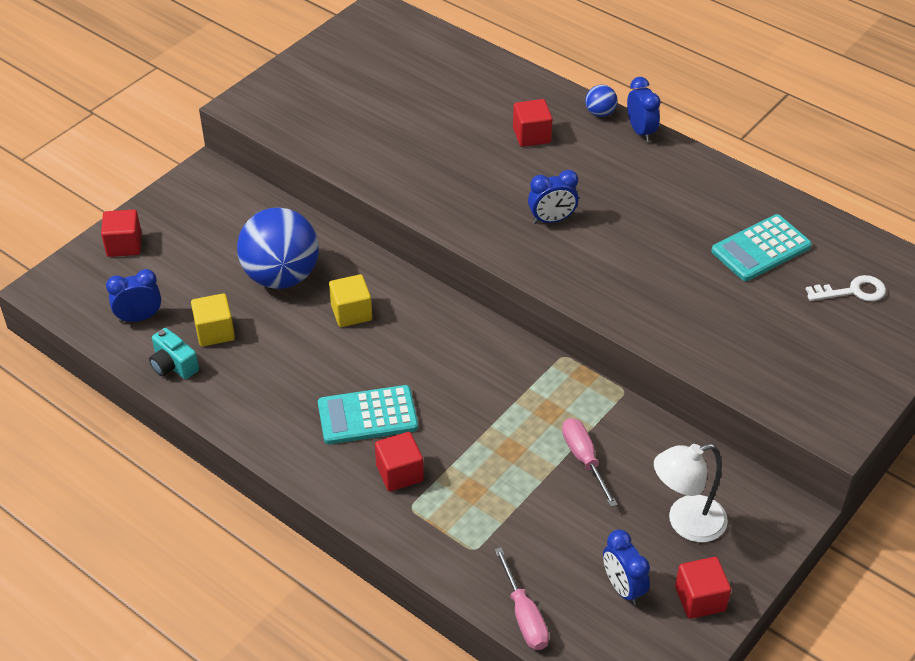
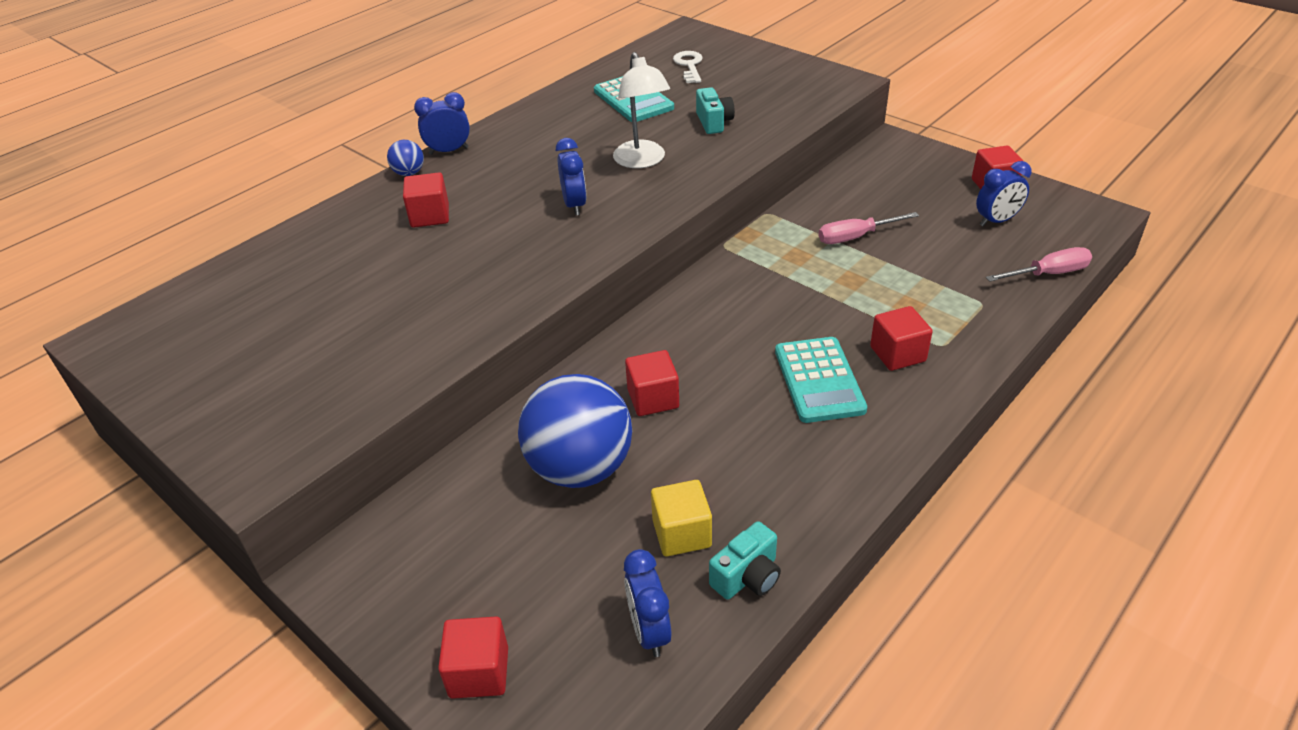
camera: 85 degrees left, 5 degrees down
(351, 312) = (653, 398): yellow cube -> red cube
(686, 523) = (916, 188): white lamp -> white lamp (642, 161)
(718, 312) = (714, 122): none -> turquoise camera

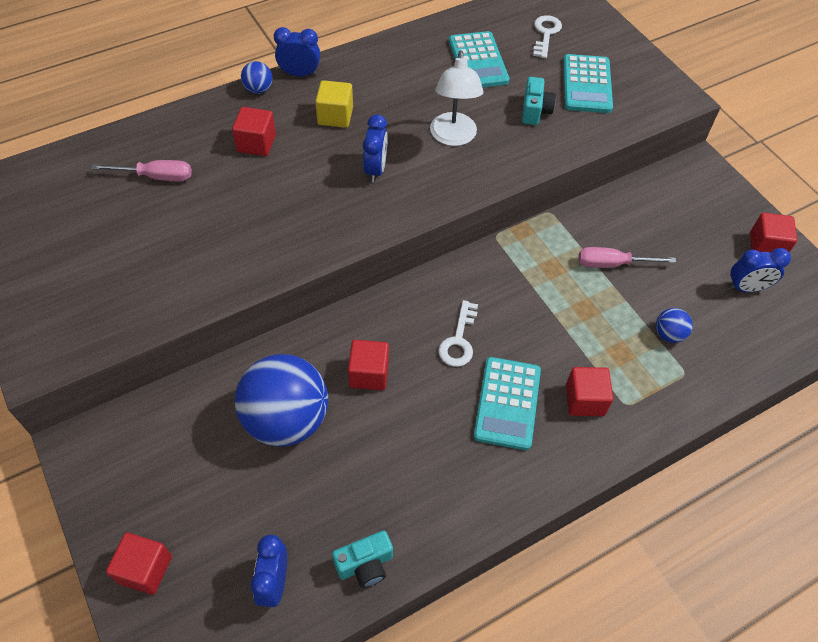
camera: 15 degrees right, 15 degrees up
(682, 533) = (335, 508): yellow cube -> yellow cube (335, 116)
(735, 342) = (459, 340): none -> white key
(753, 92) = (587, 84): none -> turquoise calculator
(946, 277) = (668, 334): none -> blue ball
(1048, 274) = (760, 362): pink screwdriver -> pink screwdriver (156, 177)

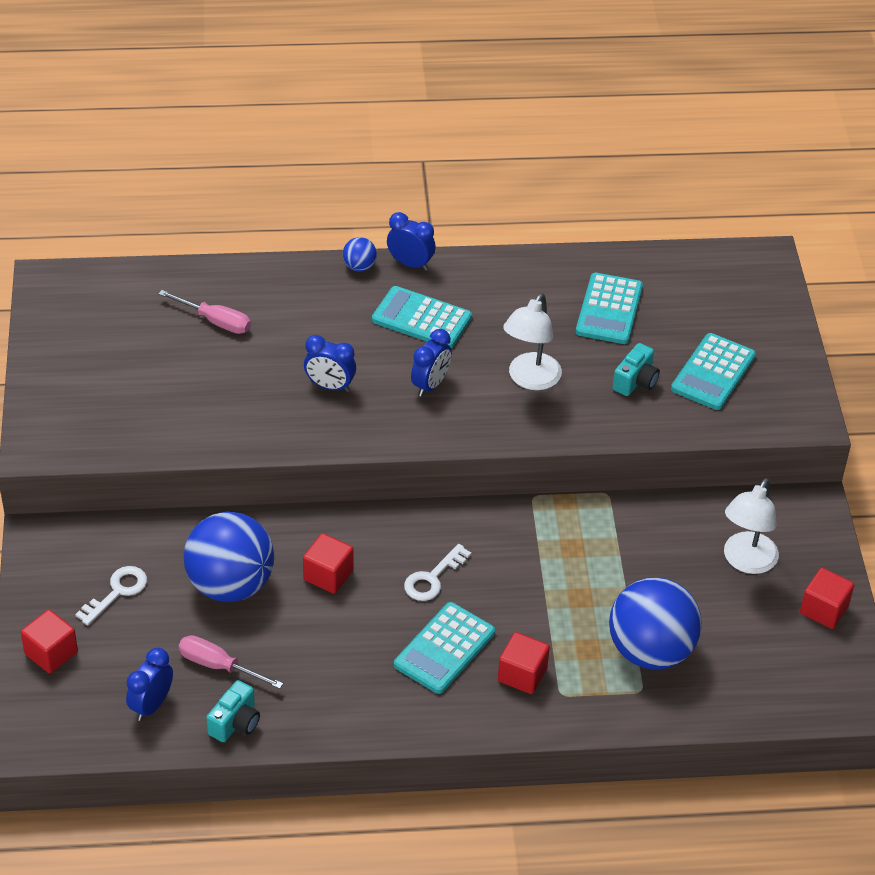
camera: 25 degrees right, 10 degrees down
(256, 143) = (327, 320): red cube -> none
(335, 116) = (421, 319): yellow cube -> turquoise calculator
(365, 565) = (235, 723): turquoise camera -> turquoise camera turned 60 degrees counterclockwise
(545, 34) = (706, 303): white key -> white key (117, 592)
(612, 264) = (639, 566): pink screwdriver -> pink screwdriver (218, 666)
(668, 334) = (650, 651): blue ball -> blue ball, size x2.36
(686, 229) = (746, 561): none -> white lamp
(746, 288) = (768, 640): blue clock -> blue clock (330, 386)

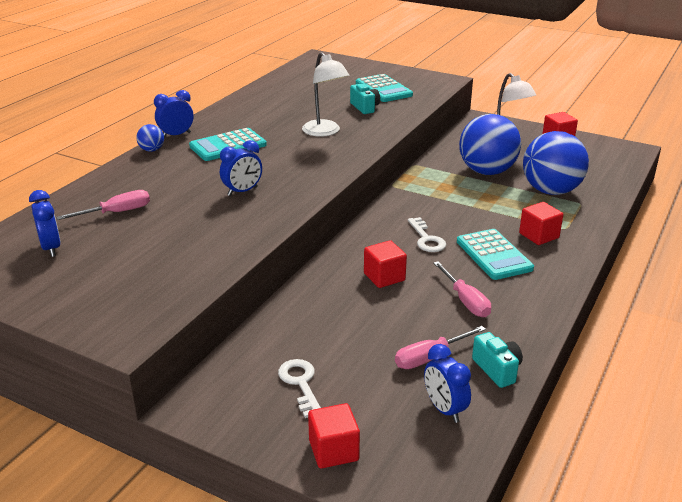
camera: 55 degrees left, 15 degrees down
(230, 585) = (351, 322): blue ball -> blue ball (486, 171)
(334, 657) = (465, 301): none -> pink screwdriver
(430, 385) = (288, 160): blue clock -> blue clock (51, 248)
(609, 309) = (300, 98): turquoise calculator -> none

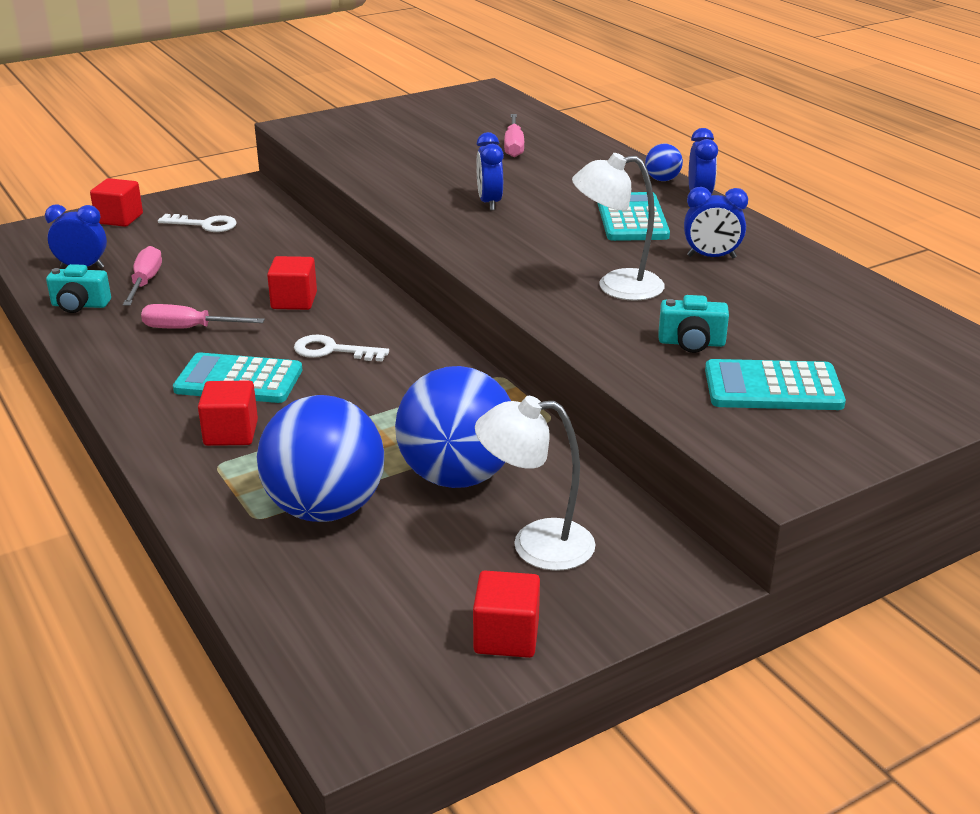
camera: 120 degrees right, 0 degrees up
(51, 248) = (475, 119): blue clock -> blue clock (711, 257)

